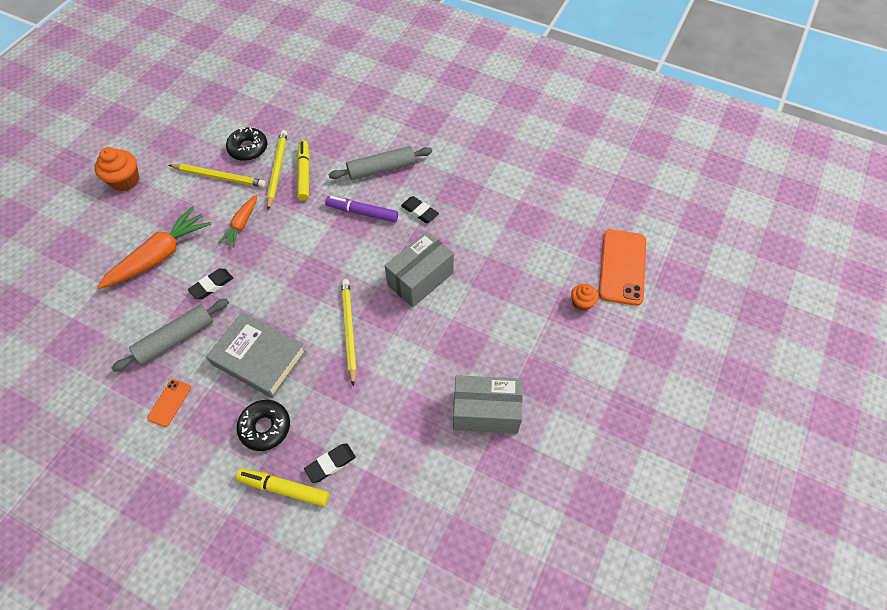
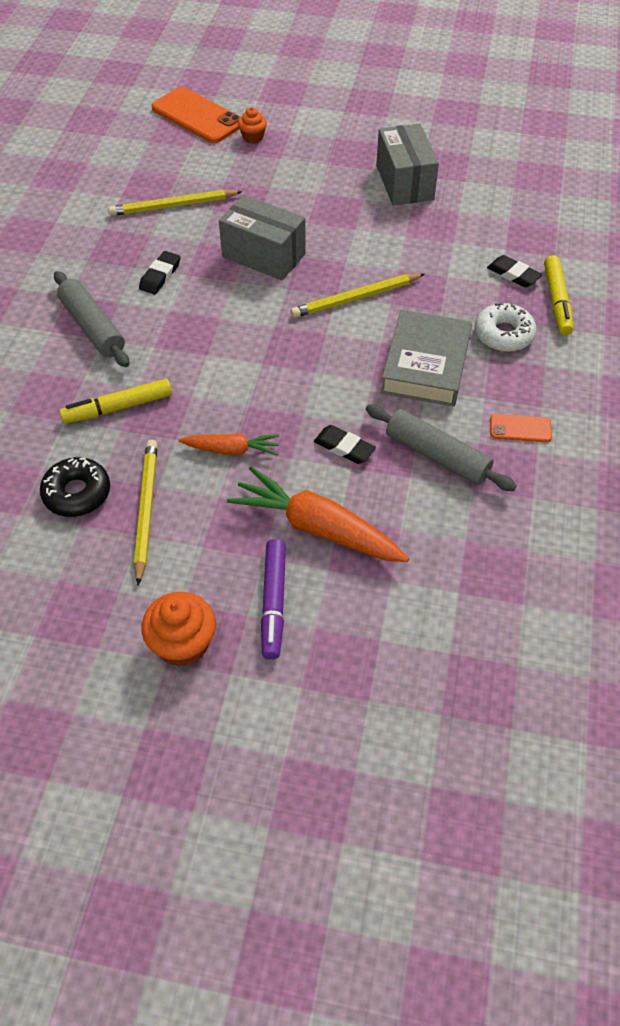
camera: 105 degrees left, 5 degrees down
(265, 427) = (503, 334): black donut -> white donut
(277, 170) = (116, 442): yellow pencil -> yellow pencil (173, 206)
(362, 212) = (176, 328): purple marker -> purple marker (273, 602)
(622, 267) = (197, 116): orange phone -> orange phone turned 45 degrees clockwise

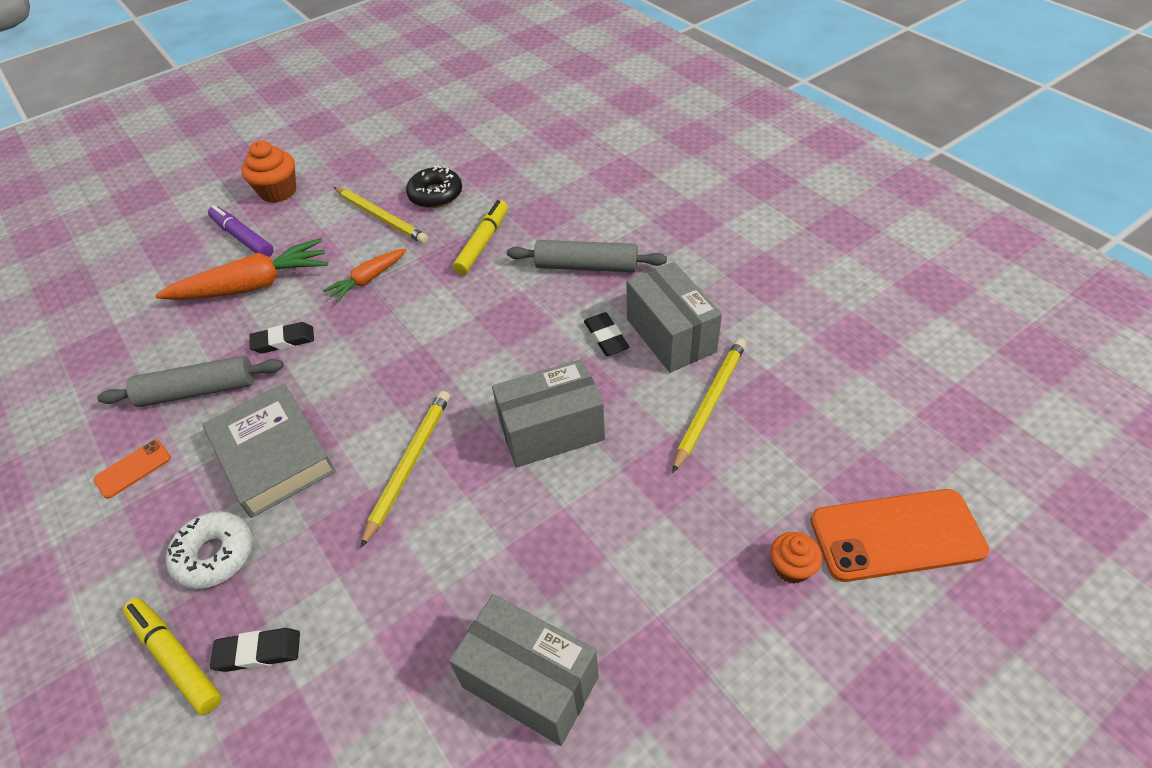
camera: 135 degrees right, 5 degrees down
(128, 248) = (670, 335): none -> grey box

